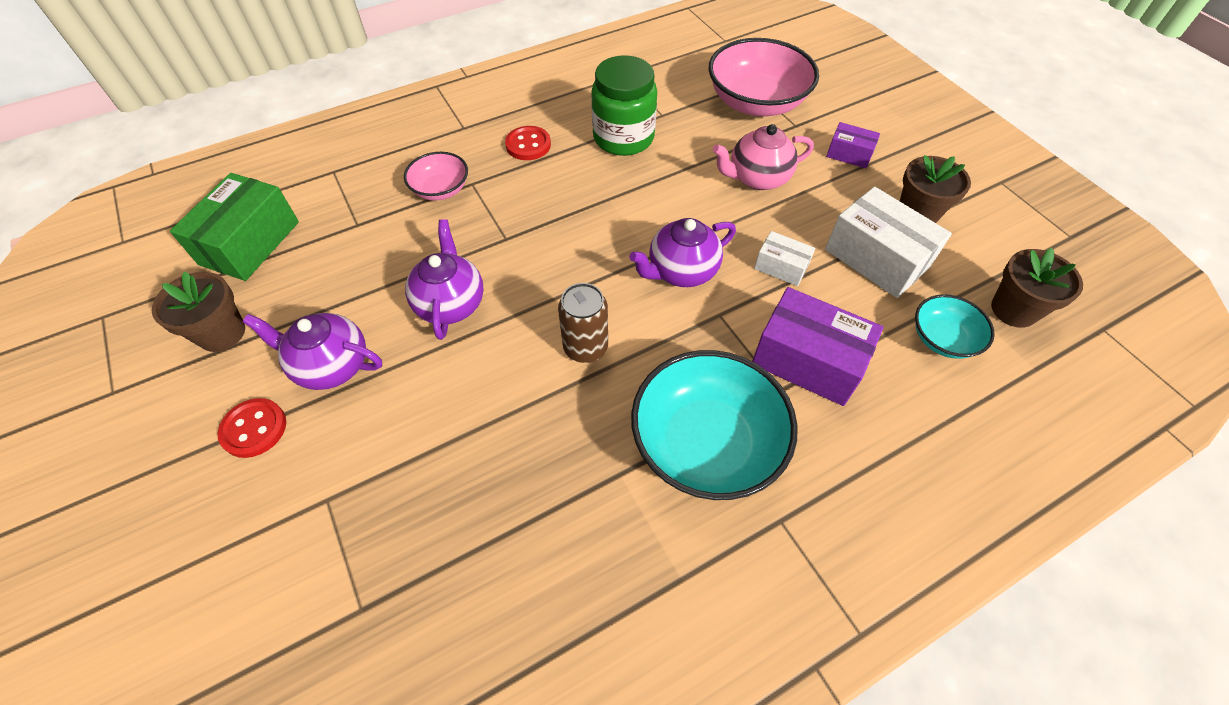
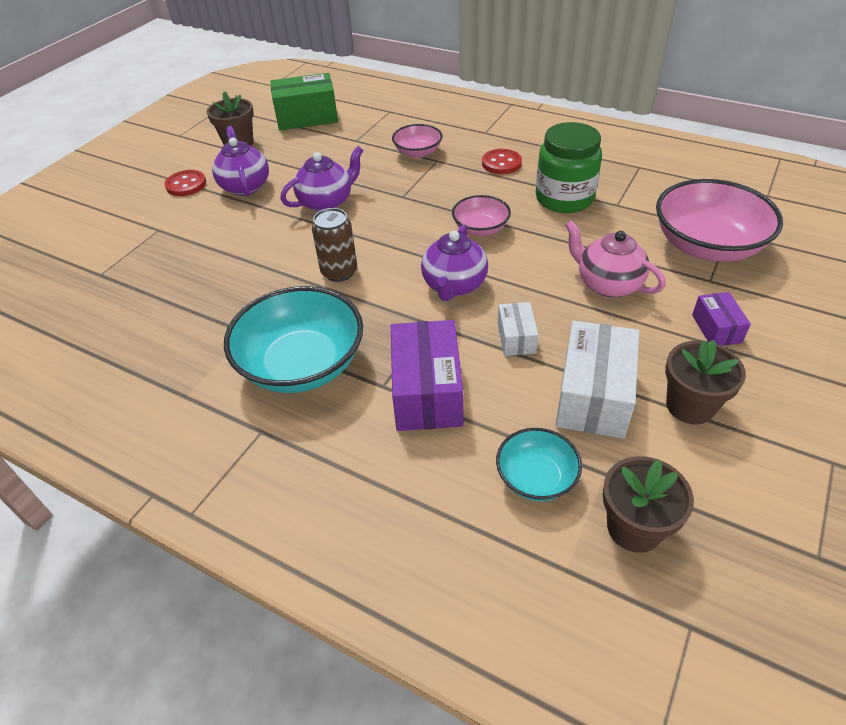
camera: 60 degrees right, 10 degrees down
(614, 211) = (480, 228): none -> pink bowl
(681, 271) = (454, 286): purple teapot -> purple teapot turned 105 degrees counterclockwise

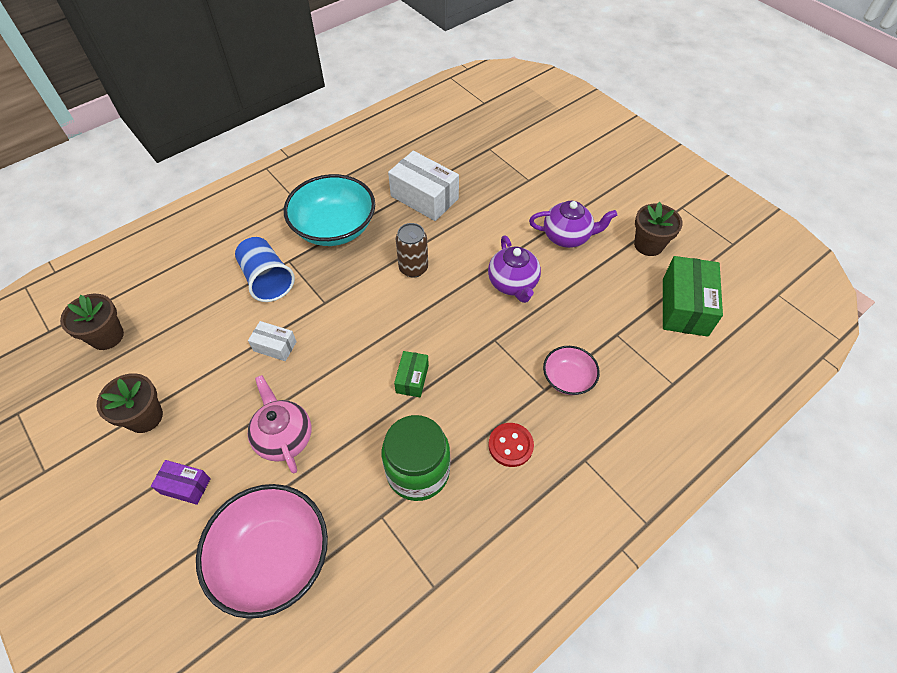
camera: 110 degrees right, 10 degrees up
(186, 185) = (587, 201): red button -> none
(427, 392) = (267, 280): purple box -> blue cup
(454, 286) = (352, 331): purple teapot -> none
(480, 228) = (412, 379): pink bowl -> green box
(536, 478) = (170, 307): turquoise bowl -> none
(593, 395) = (196, 365): white box -> white box (424, 197)
(607, 284) = (284, 437): pink teapot -> pink teapot turned 90 degrees counterclockwise

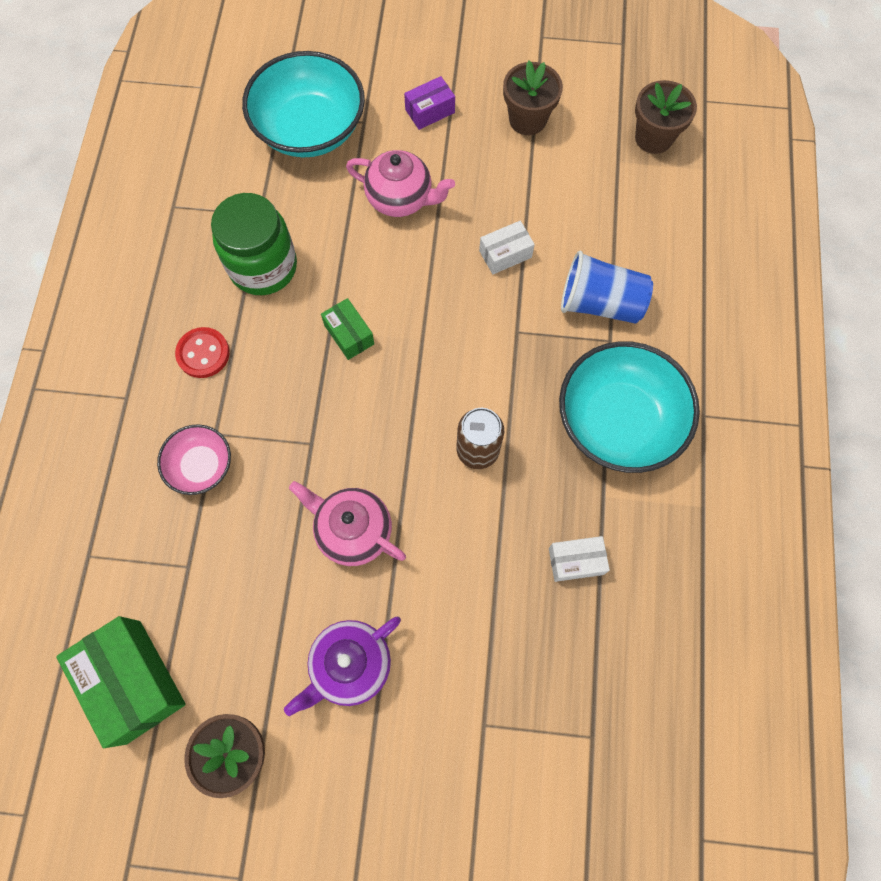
camera: 135 degrees right, 15 degrees up
(273, 557) = (310, 129): pink bowl -> turquoise bowl
(424, 197) = (576, 561): white box -> white box, size x0.53
(513, 284) = (353, 530): purple teapot -> pink teapot

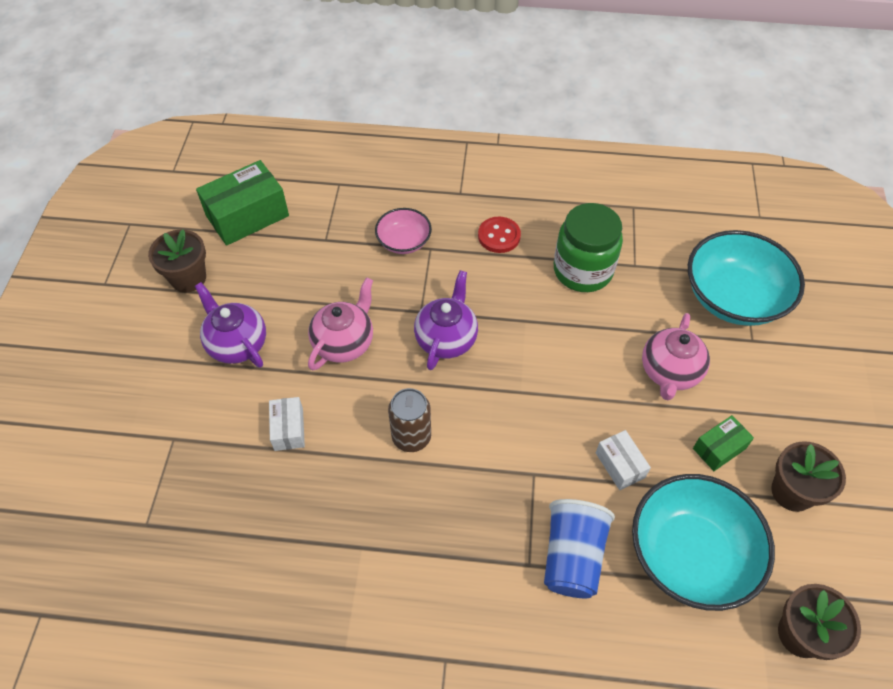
camera: 90 degrees right, 15 degrees down
(349, 334) = (522, 335): green box -> green box (719, 448)
(351, 414) = (446, 338): none -> purple teapot
(430, 111) = (779, 397): purple box -> none
(576, 561) = (301, 518): white box -> white box (288, 429)
(618, 421) = (439, 567): turquoise bowl -> turquoise bowl (690, 554)

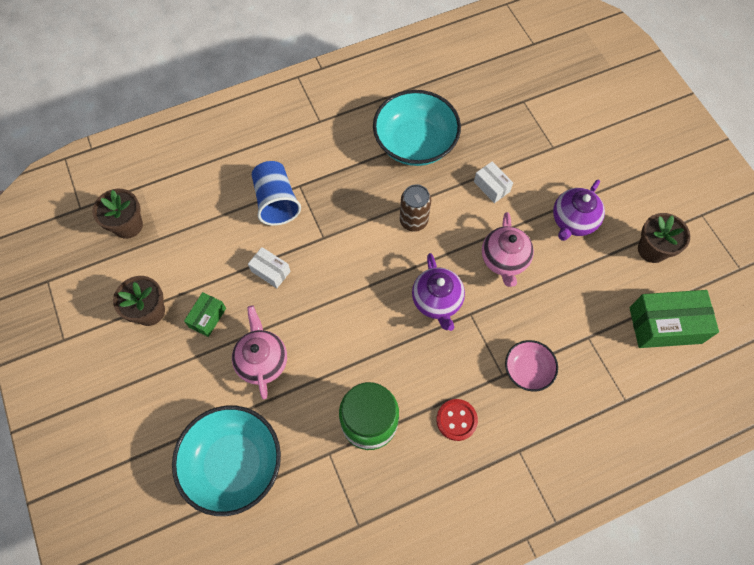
camera: 150 degrees right, 10 degrees up
(237, 344) = (573, 221): purple teapot -> purple teapot turned 105 degrees clockwise
(247, 216) = (665, 325): green box -> green box turned 60 degrees clockwise
(690, 554) = (206, 238): turquoise bowl -> turquoise bowl (415, 143)

